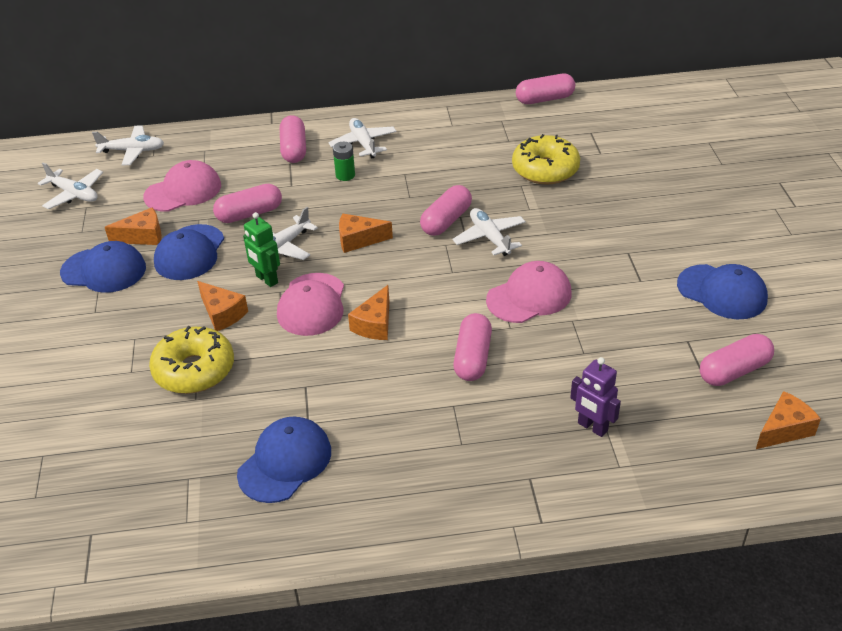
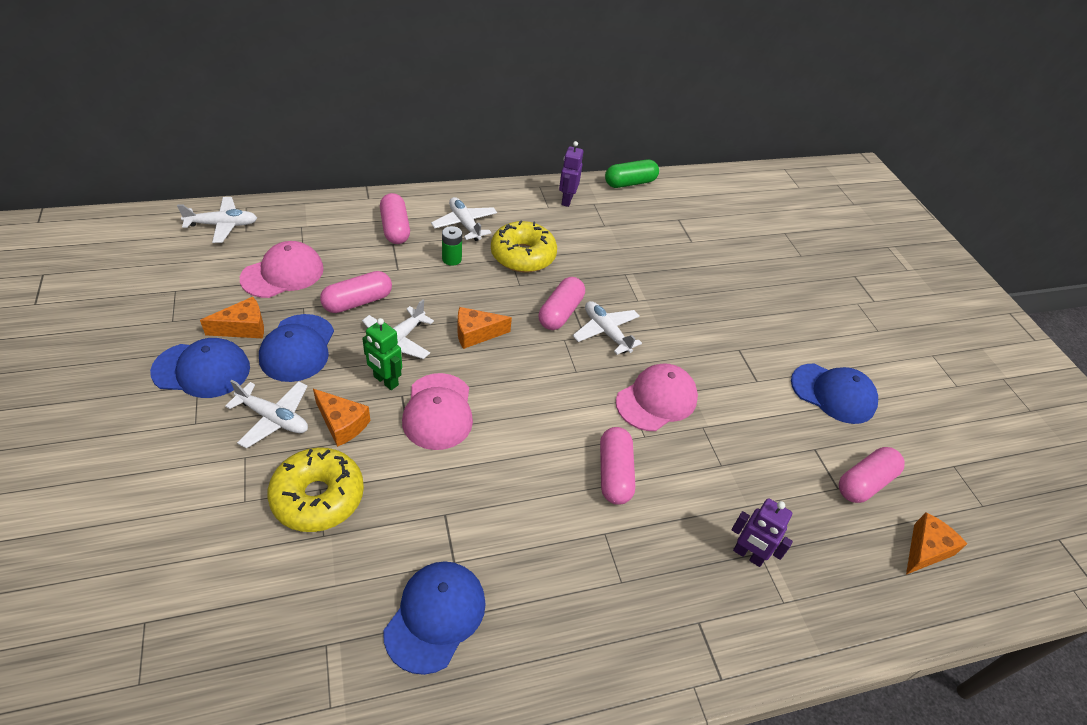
camera: 15 degrees left, 5 degrees up
(74, 194) = (160, 275): white plane -> white plane (273, 418)
(375, 324) = (508, 434): orange cheese -> none
(473, 118) = (566, 200): none -> purple robot
(544, 99) = (630, 183): pink capsule -> green capsule
(545, 169) = (644, 257): yellow donut -> yellow donut (523, 256)

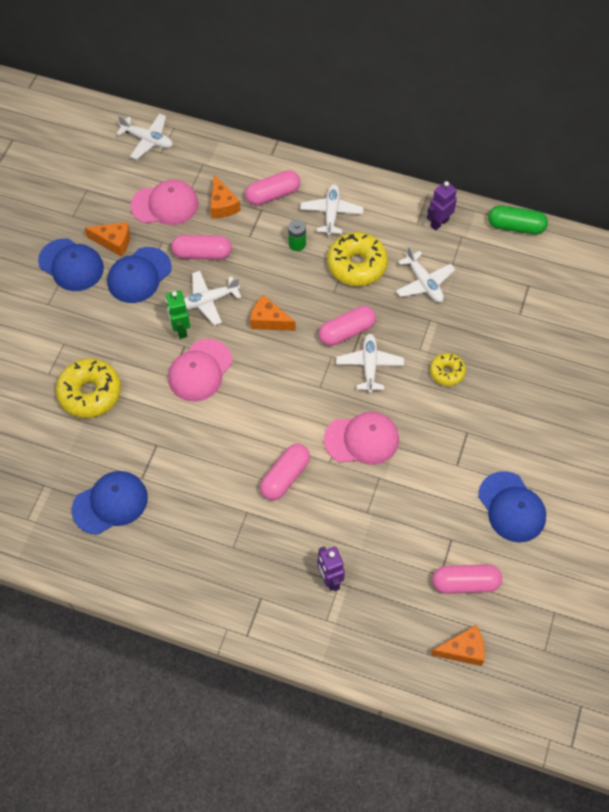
camera: 40 degrees right, 15 degrees up
(273, 418) = (94, 324): white plane -> white plane (424, 283)
(342, 424) = (133, 349): orange cheese -> orange cheese (222, 205)
(395, 228) = (273, 195): pink capsule -> pink capsule turned 45 degrees clockwise
(677, 308) = (447, 372): none -> yellow donut

